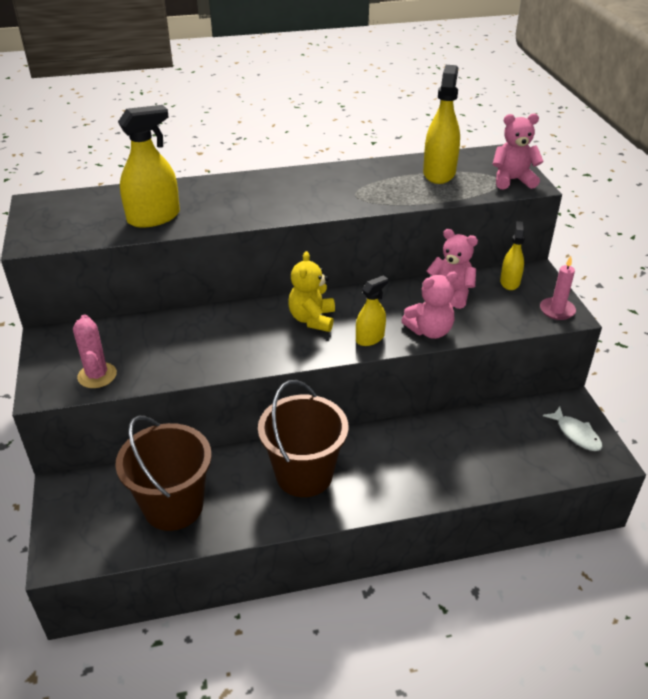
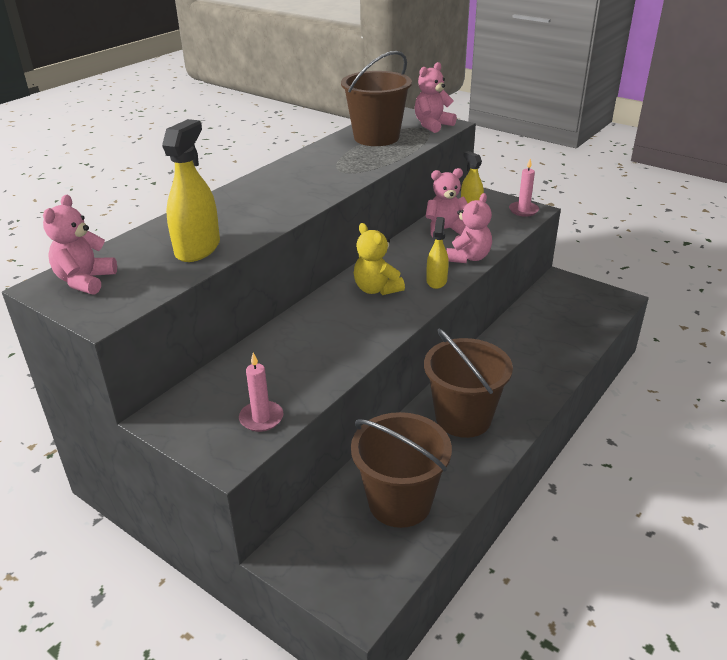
camera: 40 degrees left, 5 degrees down
(59, 210) = (85, 281): none -> pink teddy bear
(97, 375) = (261, 418): pink cactus -> pink candle
(439, 173) = (376, 137): yellow spray bottle -> brown bucket
(576, 434) = (585, 295): white fish -> none

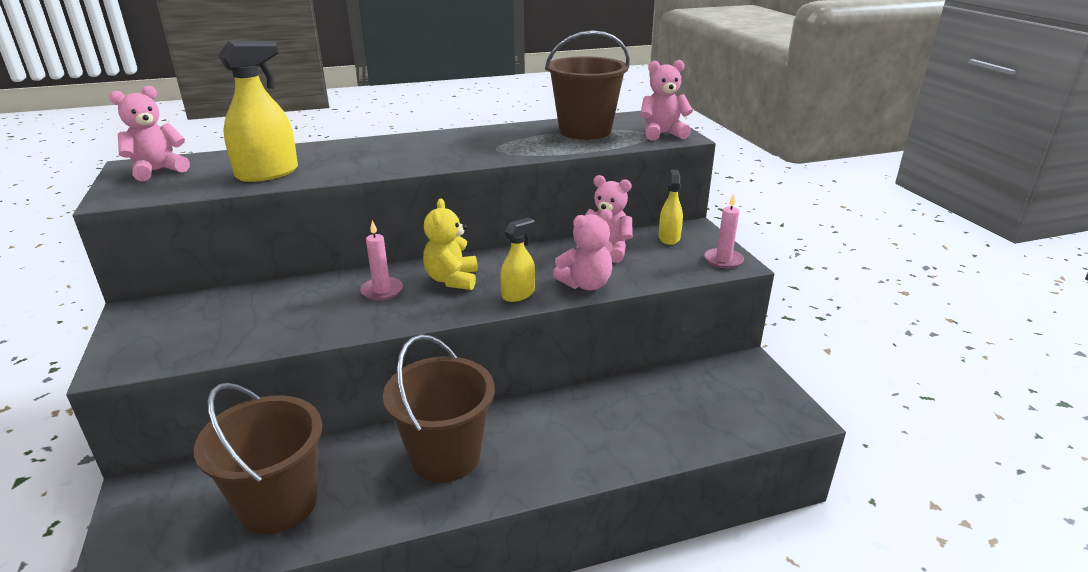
camera: 35 degrees right, 5 degrees down
(261, 418) = (186, 346): pink candle -> pink candle (382, 291)

